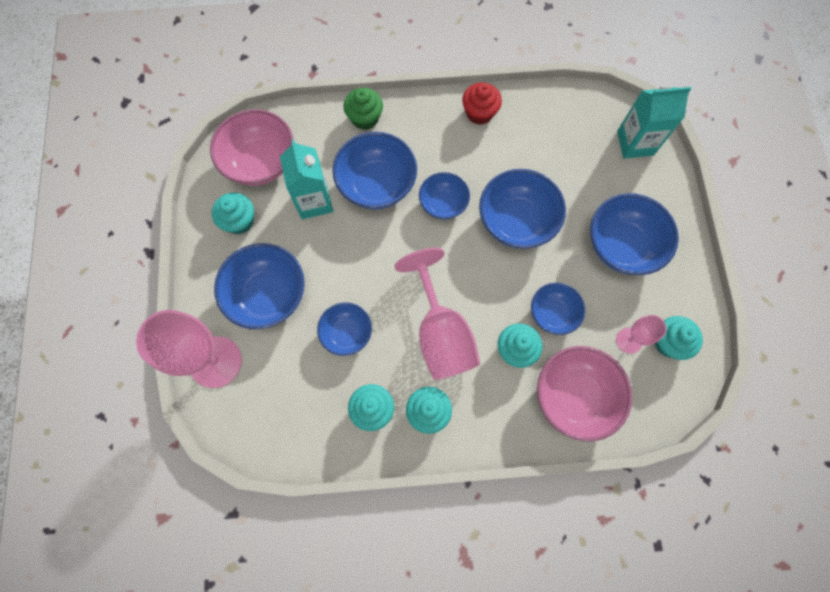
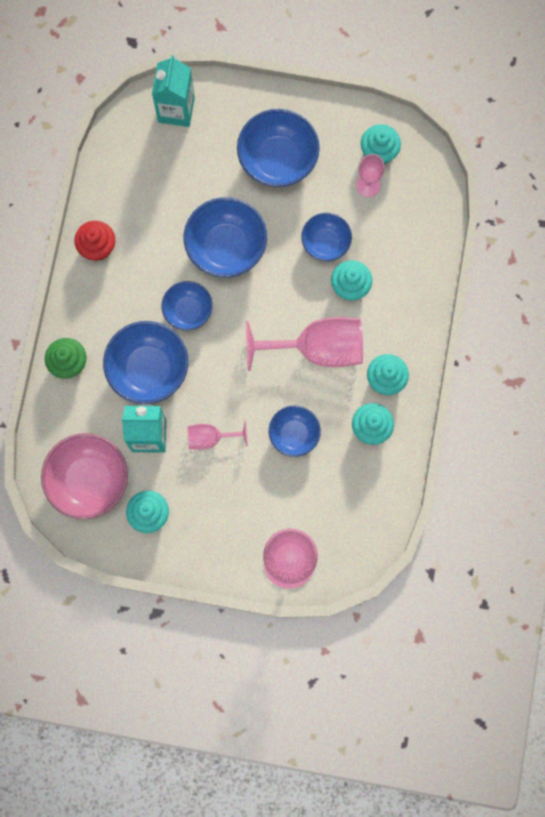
camera: 75 degrees left, 5 degrees up
(268, 295) = (236, 500): blue bowl -> none
(325, 256) = (210, 438): none -> pink goblet
(574, 396) = (405, 249): pink bowl -> none

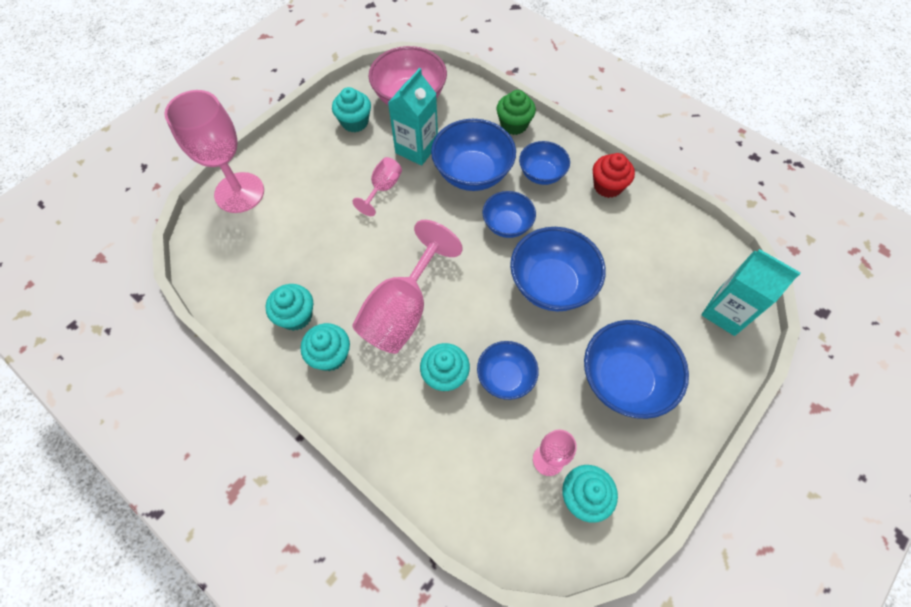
camera: 120 degrees right, 15 degrees down
(294, 434) = (339, 250): blue bowl -> blue bowl (541, 174)

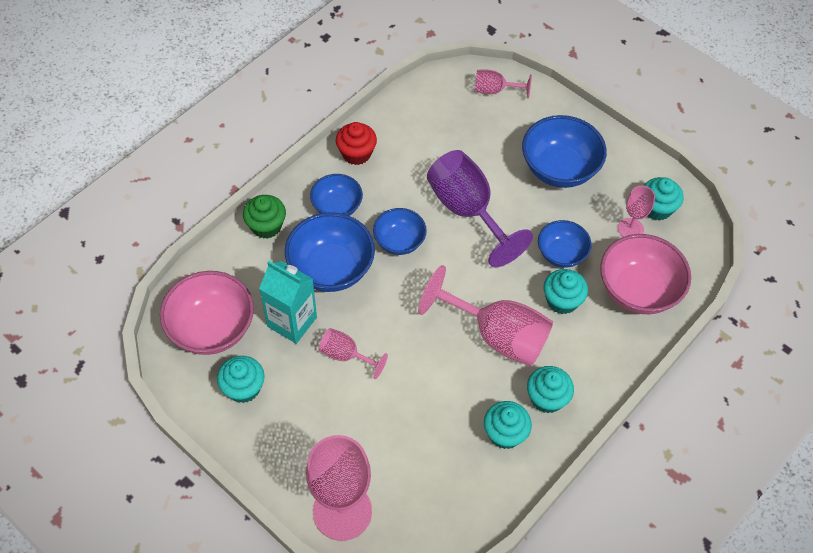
camera: 90 degrees left, 5 degrees down
(462, 461) = (638, 290): none -> pink bowl
(551, 284) = (468, 211): blue bowl -> purple goblet
(725, 312) = (495, 90): turquoise carton -> pink goblet

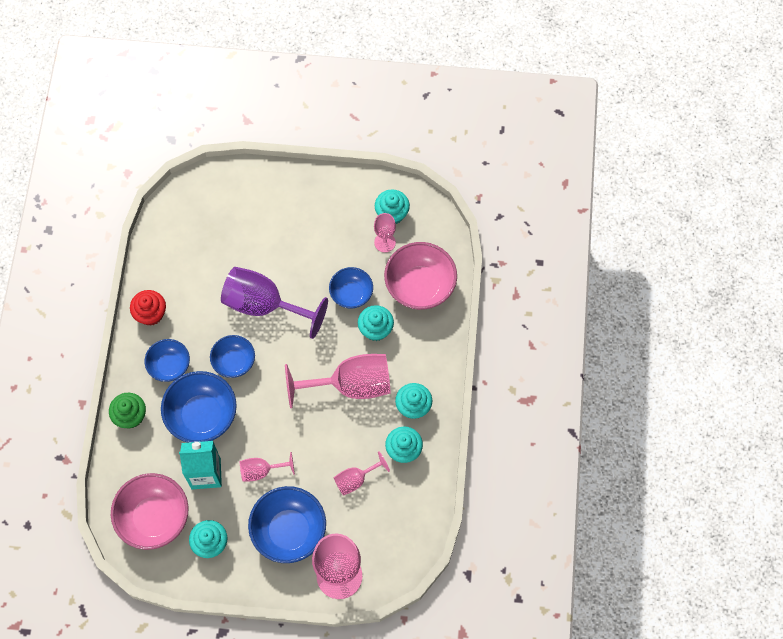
camera: 35 degrees left, 10 degrees up
(495, 90) = (213, 192): pink goblet -> pink goblet (356, 479)
(559, 169) = (304, 227): blue bowl -> blue bowl (289, 531)

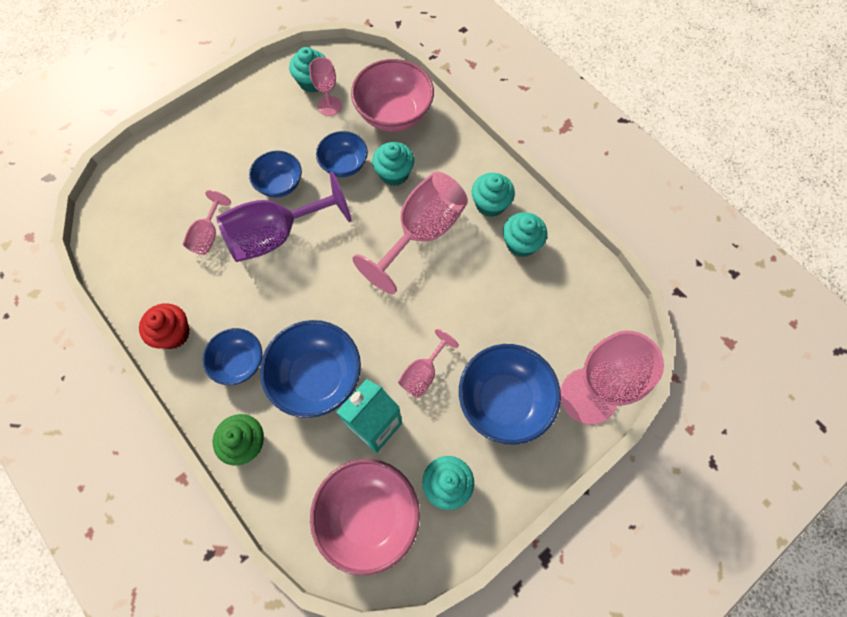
camera: 45 degrees left, 0 degrees up
(234, 362) = (298, 305): blue bowl -> blue bowl (280, 184)
(356, 479) = (510, 303): pink goblet -> pink goblet (208, 235)

